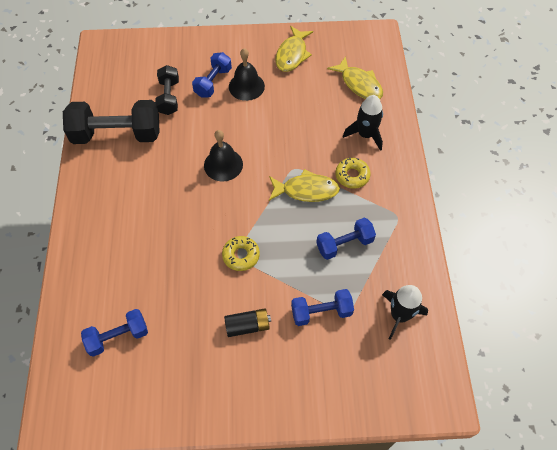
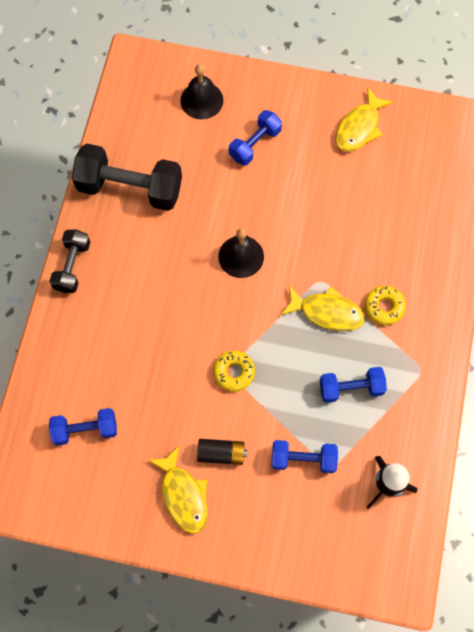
camera: 15 degrees right, 10 degrees up
(169, 97) = (199, 152): black dumbbell -> black dumbbell (72, 266)
(246, 86) = (293, 159): black bell -> black bell (201, 100)
(359, 84) = (429, 188): yellow fish -> yellow fish (183, 495)
(365, 135) = (415, 258): black rocket -> none

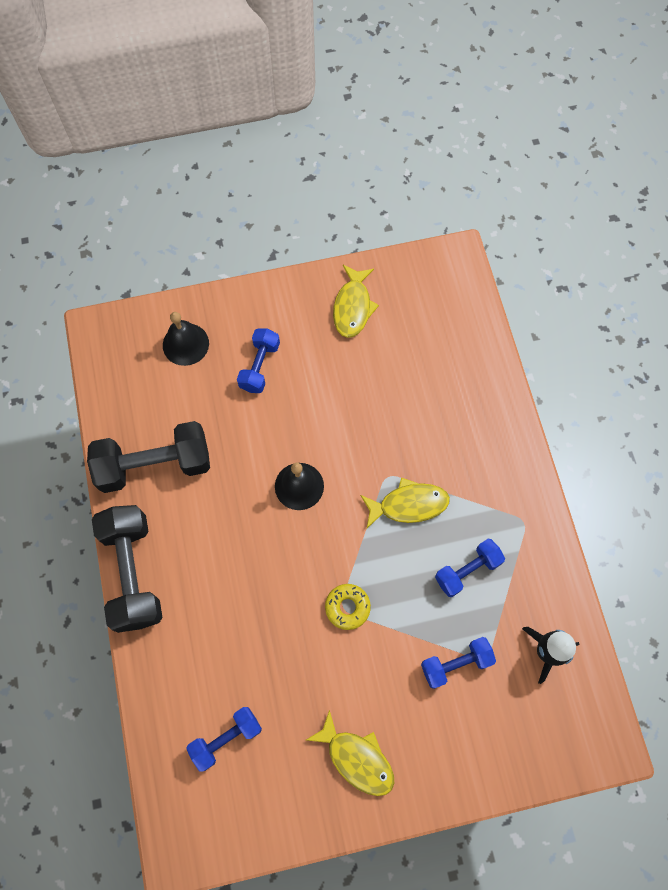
camera: 25 degrees left, 0 degrees up
(72, 266) = (133, 573): black dumbbell -> black dumbbell, size x1.74
(221, 453) = (374, 696): black battery -> none
(384, 307) = (460, 475): yellow donut -> none

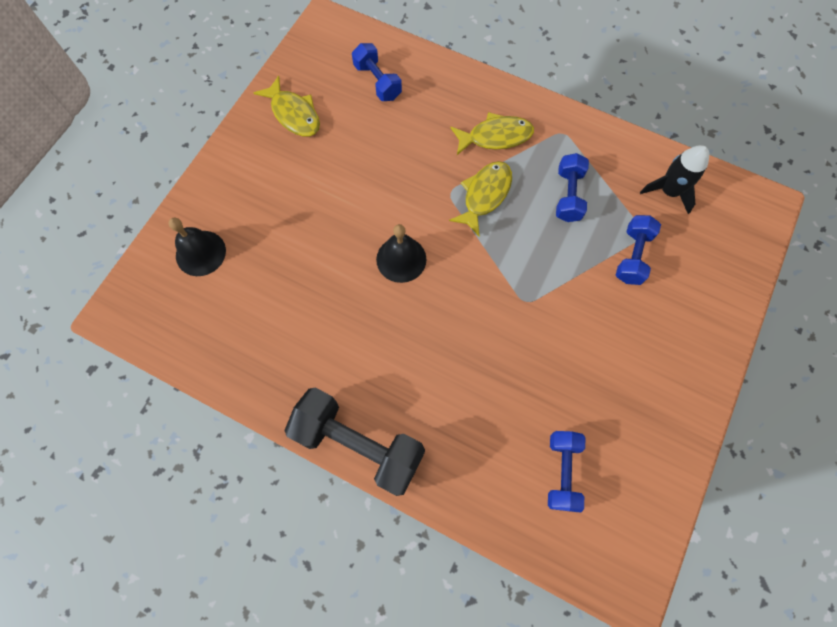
camera: 50 degrees left, 0 degrees up
(155, 465) = (281, 355): black dumbbell -> none
(260, 366) = (276, 213): blue dumbbell -> blue dumbbell (377, 82)
(347, 607) = (528, 298): yellow donut -> none
(357, 758) = (653, 381): yellow fish -> yellow fish (496, 137)

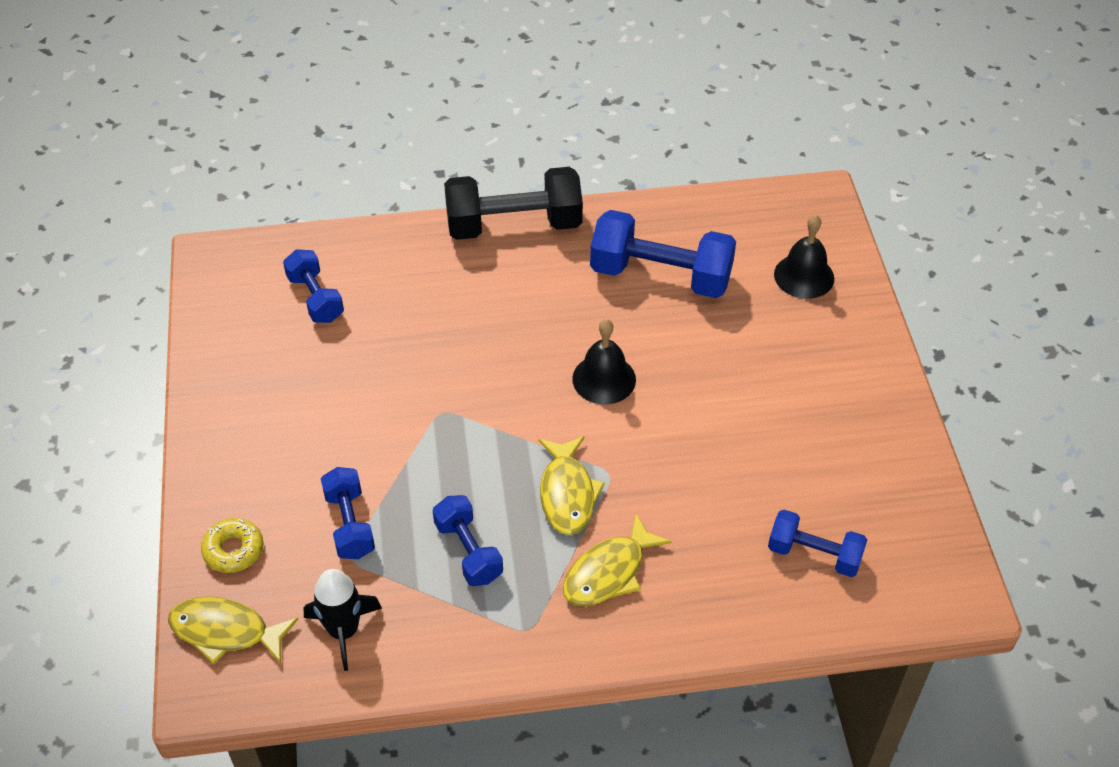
camera: 145 degrees right, 20 degrees down
(293, 318) = (660, 275): none -> blue dumbbell
(294, 114) = (867, 455): yellow fish -> yellow fish (225, 631)
(716, 283) = (233, 550): none -> yellow donut

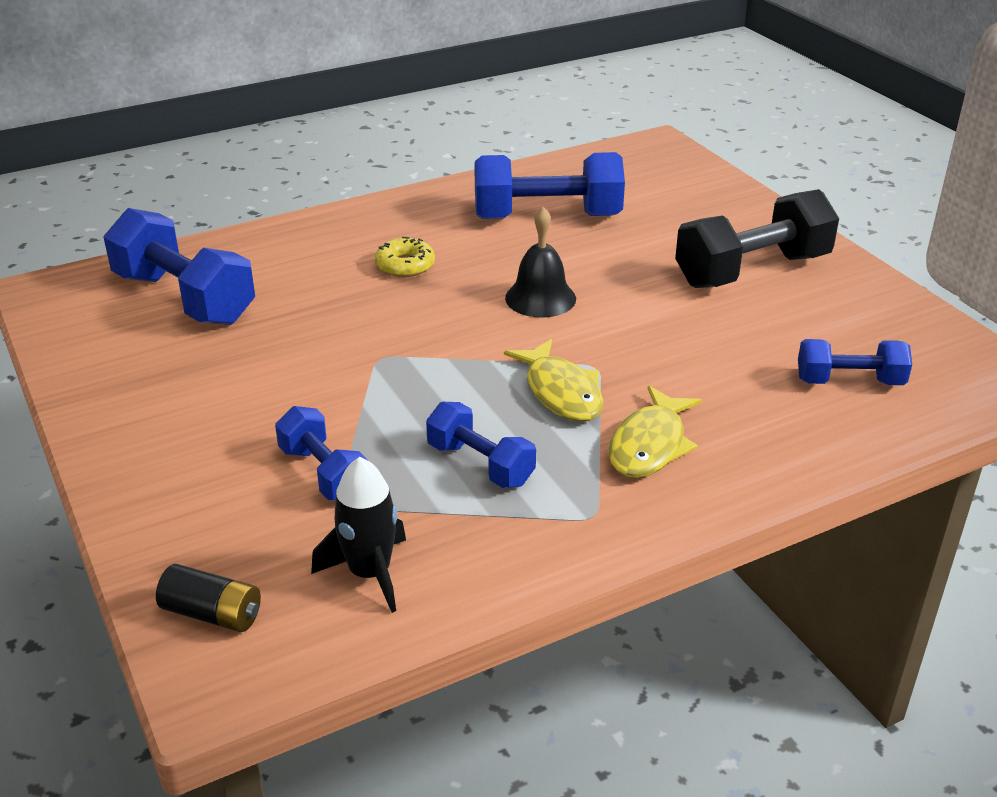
camera: 20 degrees left, 15 degrees down
(225, 631) = (212, 613): yellow fish -> black battery
(233, 550) = (186, 531): yellow donut -> yellow donut (405, 265)
(315, 298) = (184, 298): blue dumbbell -> blue dumbbell, size x1.74
(514, 225) = (375, 209): black dumbbell -> black dumbbell (752, 271)
(804, 276) = (684, 193): black bell -> none

